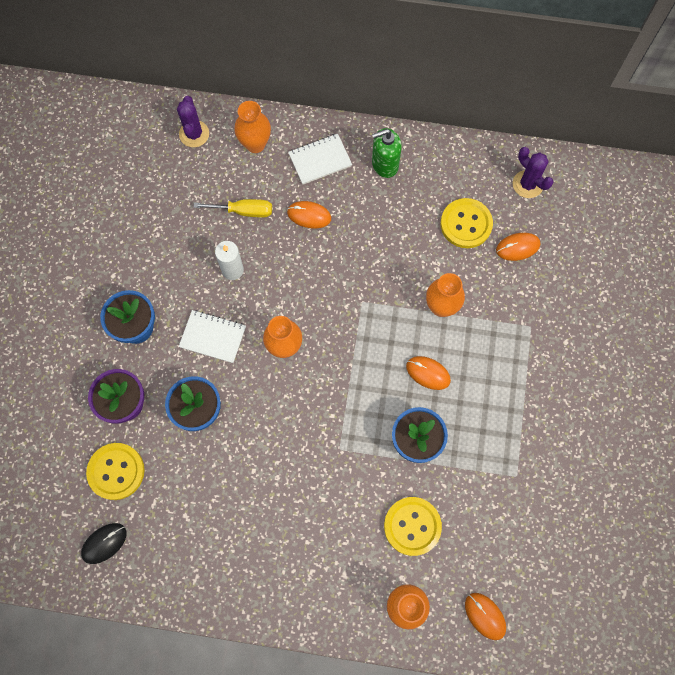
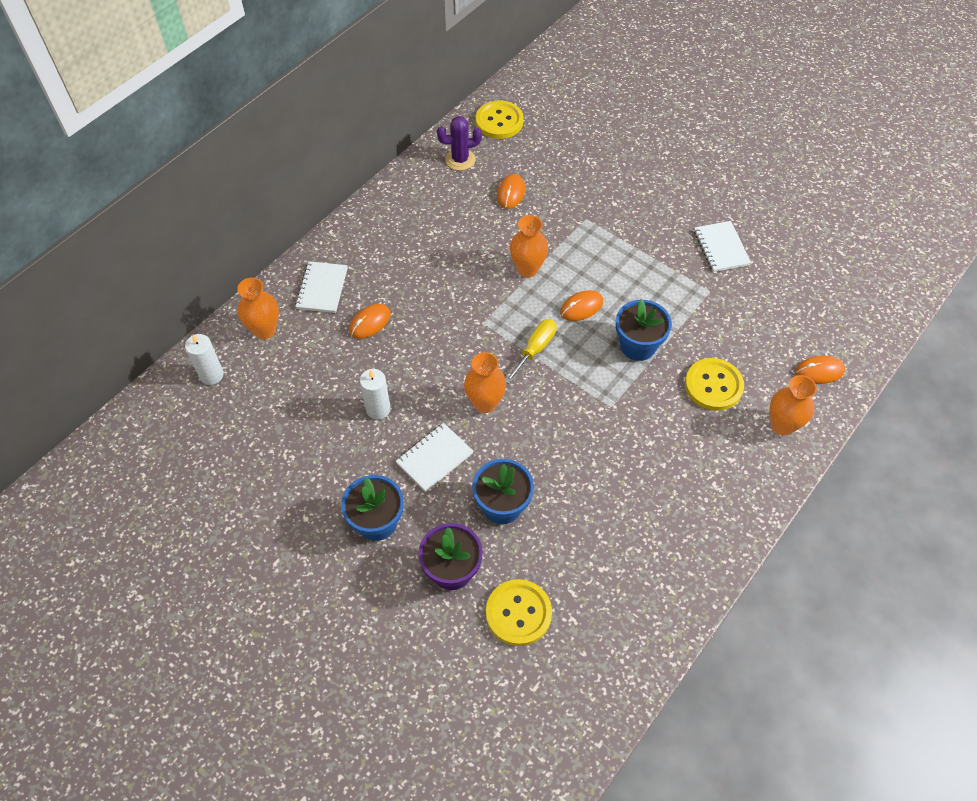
camera: 60 degrees left, 15 degrees down
(104, 543) = (588, 660): black mouse -> none
(194, 134) = (211, 375): purple cactus -> white candle
(244, 211) = (325, 371): yellow screwdriver -> yellow screwdriver (535, 349)
(384, 164) = (365, 244): green soap dispenser -> none
(466, 224) = (464, 216): yellow button -> yellow button (499, 121)
(575, 463) = (721, 248): none -> white notebook

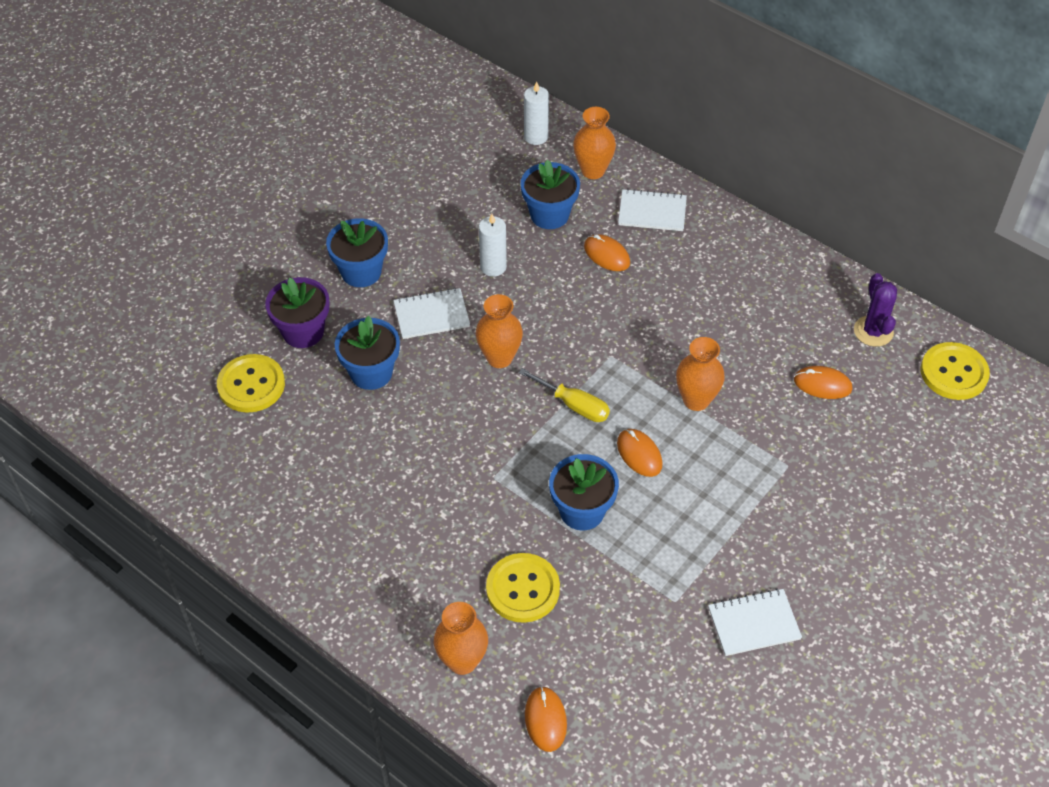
camera: 90 degrees right, 5 degrees down
(317, 364) = (549, 215): none -> blue flower pot
(434, 458) = (431, 315): white notebook -> white notebook turned 60 degrees counterclockwise

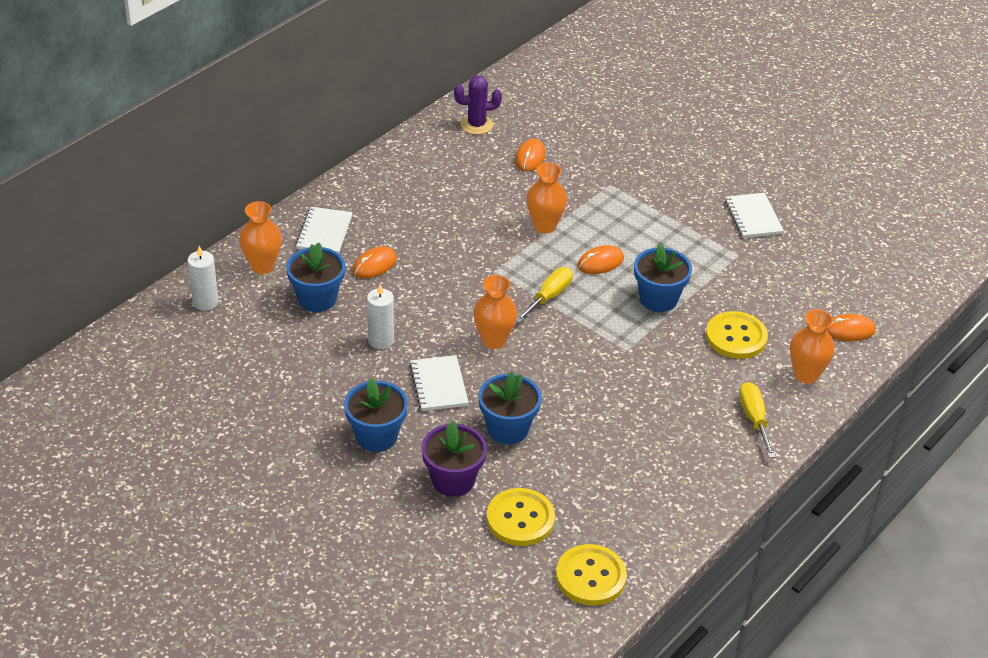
camera: 90 degrees left, 10 degrees down
(388, 599) = (754, 419): none -> yellow screwdriver
(954, 373) = (520, 92): yellow button -> yellow button (590, 577)

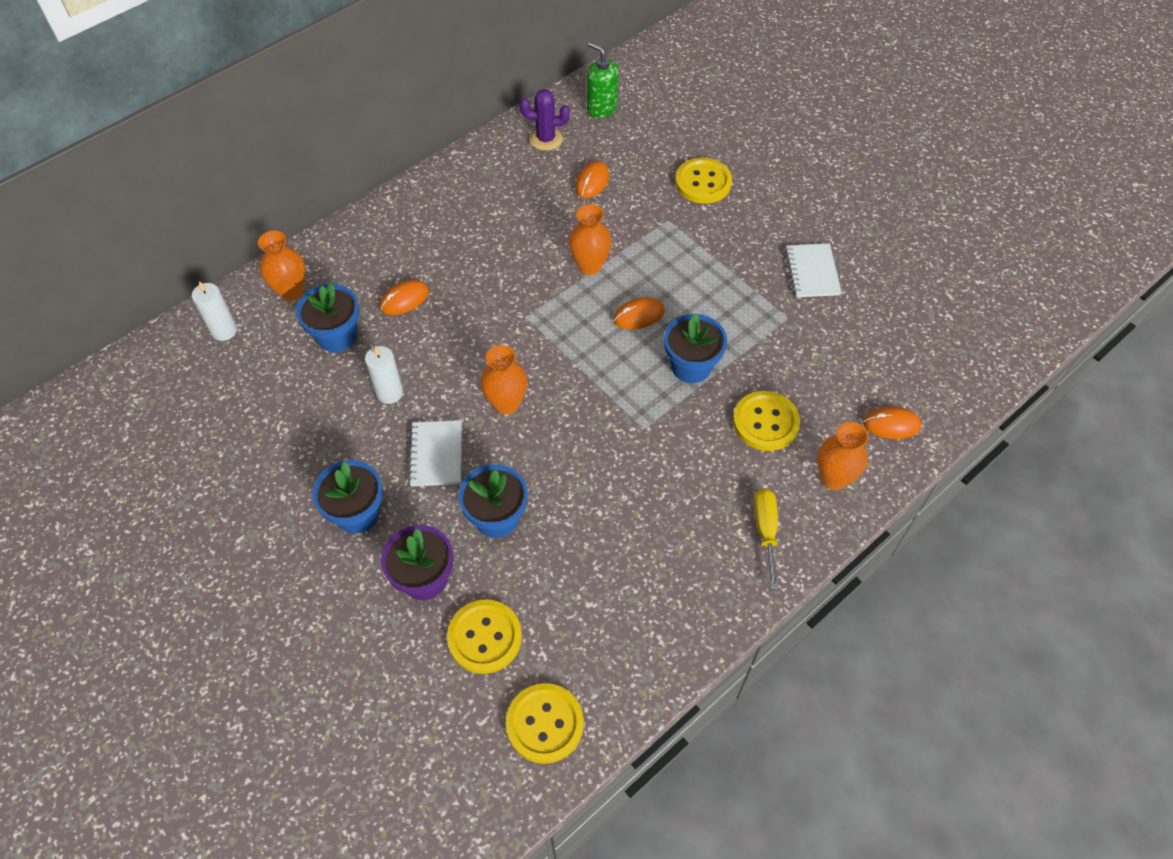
camera: 10 degrees right, 15 degrees up
(324, 232) = (363, 256): white notebook -> none
(524, 96) = (601, 108): none -> green soap dispenser
(549, 297) = (576, 353): yellow screwdriver -> none
(636, 152) = (703, 182): none -> yellow button

